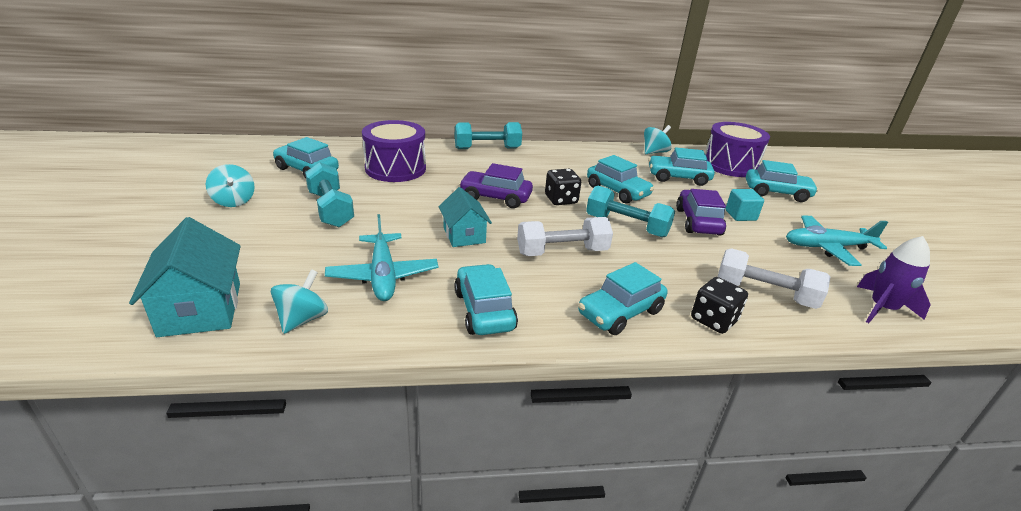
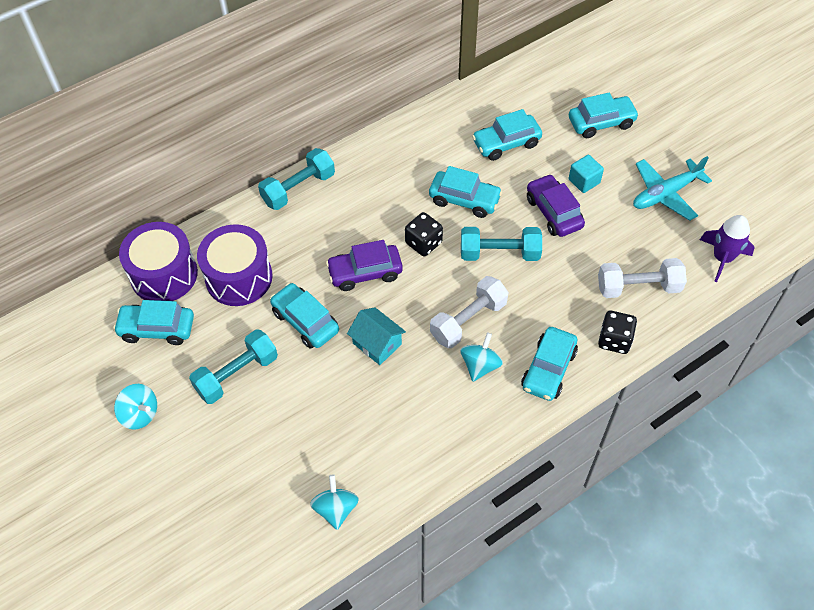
camera: 25 degrees left, 25 degrees up
(200, 309) = (253, 543): turquoise house -> none
(331, 209) = (237, 374): turquoise dumbbell -> turquoise dumbbell turned 75 degrees counterclockwise
(383, 275) = (353, 431): turquoise plane -> none
(484, 310) = (454, 424): turquoise car -> turquoise car (305, 321)
(654, 152) = (463, 103): turquoise spinning top -> turquoise spinning top (480, 365)
(730, 165) = (543, 90): purple drum -> purple drum (164, 274)

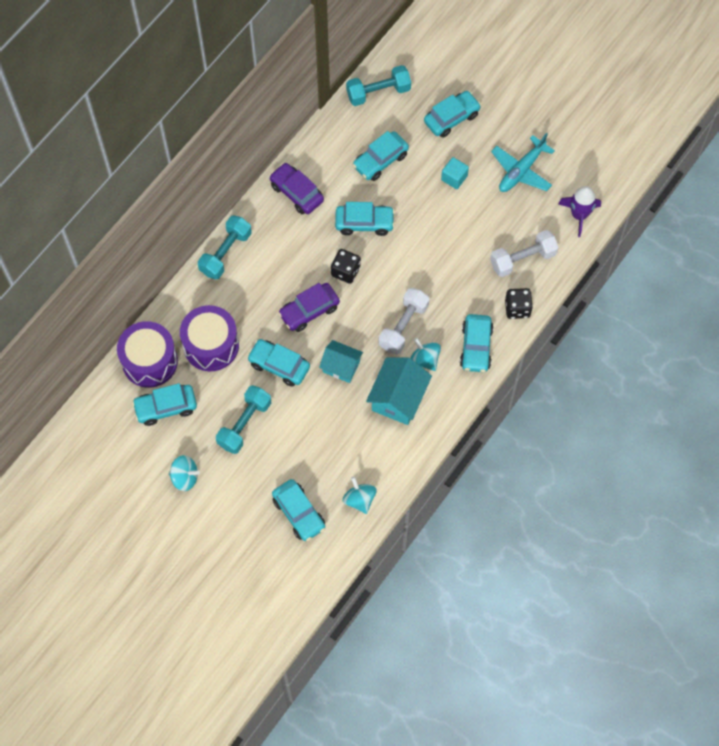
camera: 20 degrees left, 10 degrees up
(254, 501) = (299, 513): none -> turquoise car
(431, 400) = (398, 398): none -> turquoise house
(480, 365) = (424, 360): turquoise spinning top -> turquoise spinning top turned 45 degrees counterclockwise
(499, 253) = (408, 262): turquoise dumbbell -> turquoise dumbbell (378, 92)
(553, 212) = (439, 213): purple car -> purple car (297, 193)

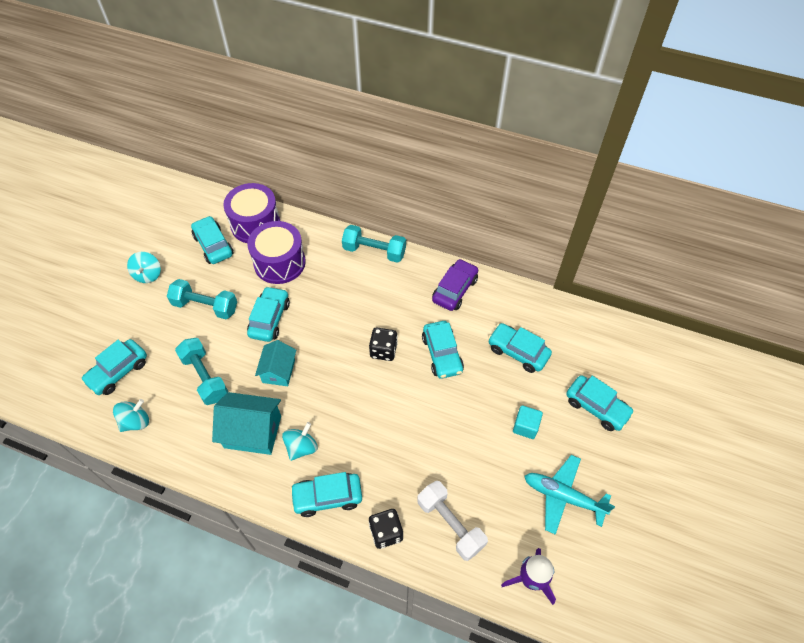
camera: 75 degrees right, 10 degrees down
(309, 311) = (332, 330): purple car -> none
(378, 92) = (594, 332): turquoise dumbbell -> turquoise dumbbell (205, 377)
(403, 326) = (335, 417): white dumbbell -> none

